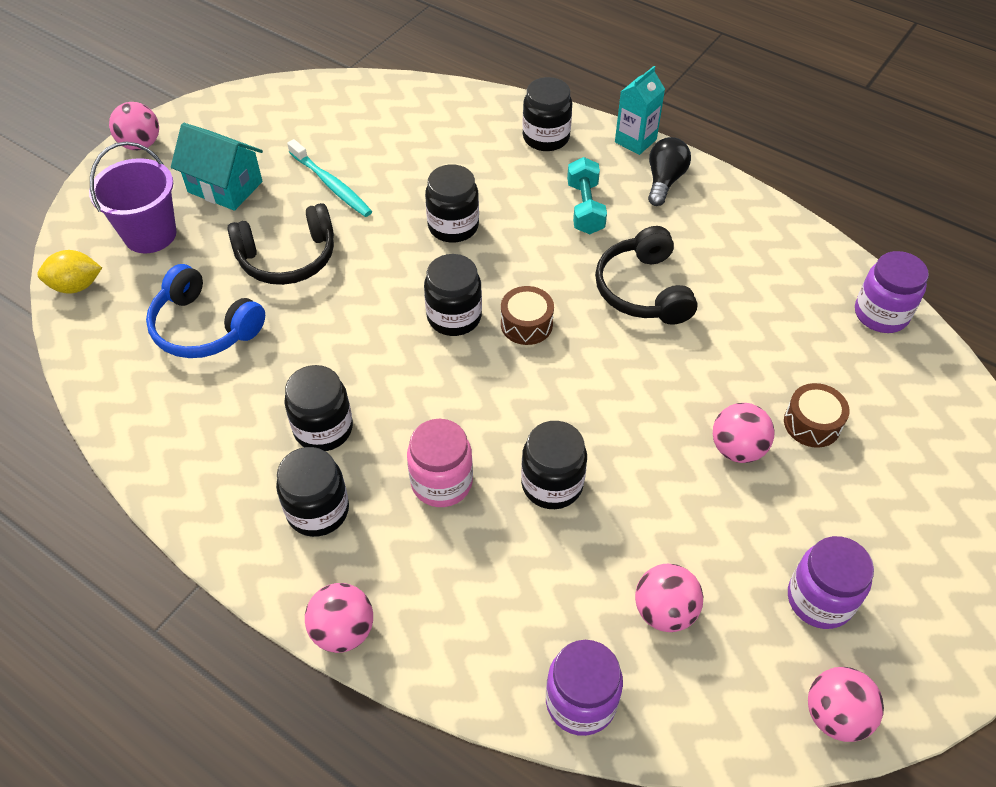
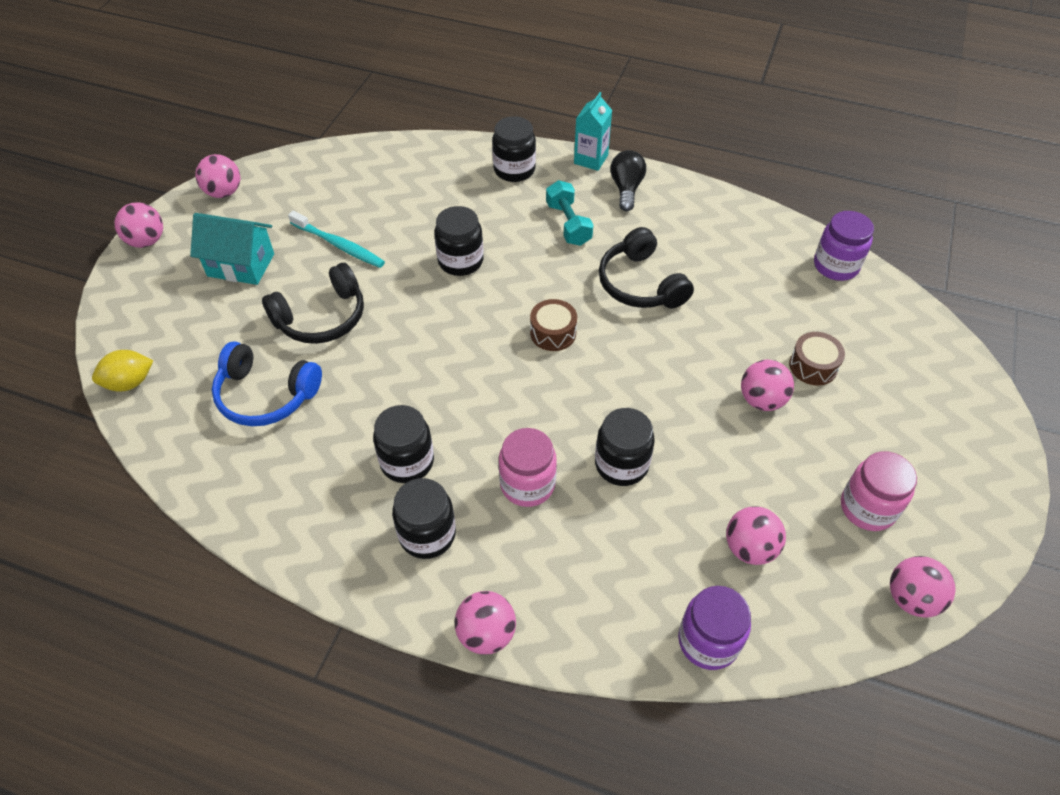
camera: 15 degrees left, 0 degrees up
(150, 234) = (185, 321): purple bucket -> none
(233, 108) = (224, 192): none -> pink ball
(454, 317) = (488, 339): black jar -> none
(819, 599) = (867, 508): purple jar -> pink jar

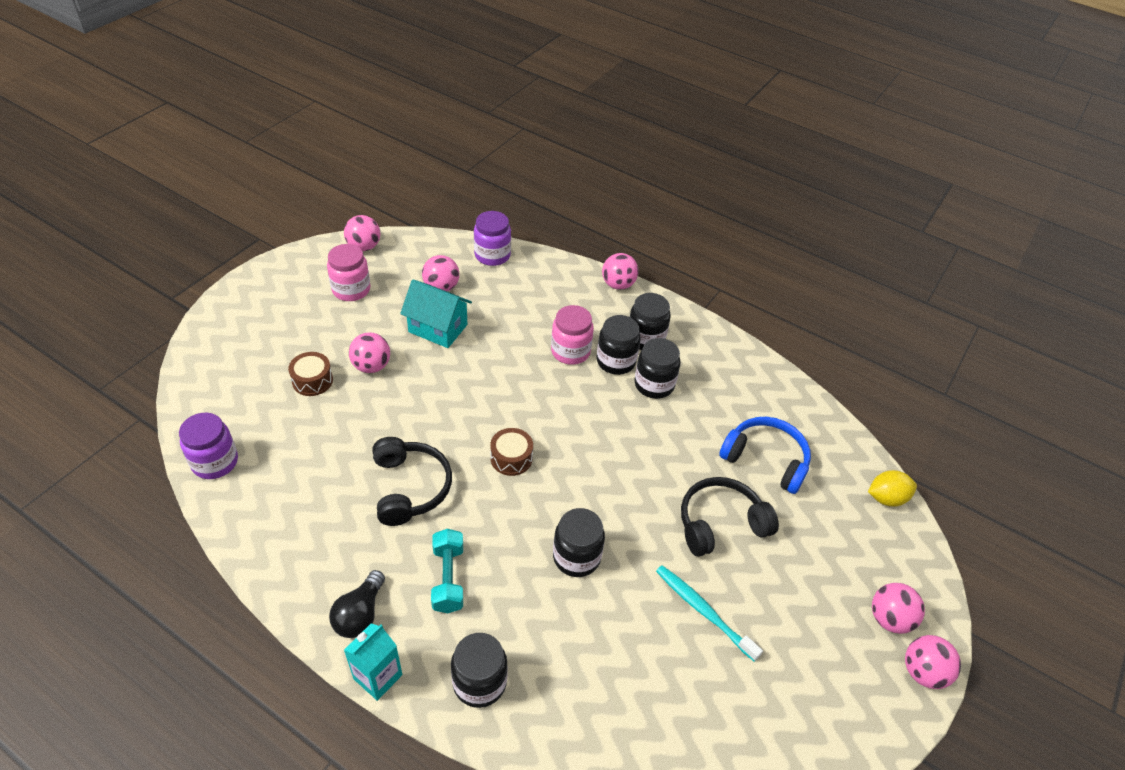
camera: 170 degrees left, 5 degrees down
(224, 192) = (848, 735): pink ball -> pink ball (889, 619)
(241, 265) = (808, 609): turquoise house -> turquoise house (438, 328)
(621, 464) = (499, 349): black jar -> black jar (616, 361)

